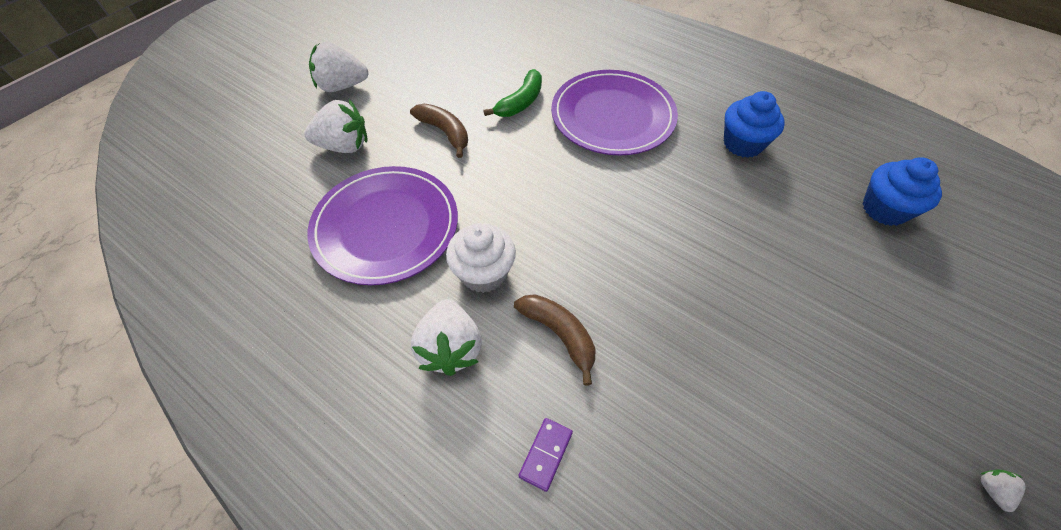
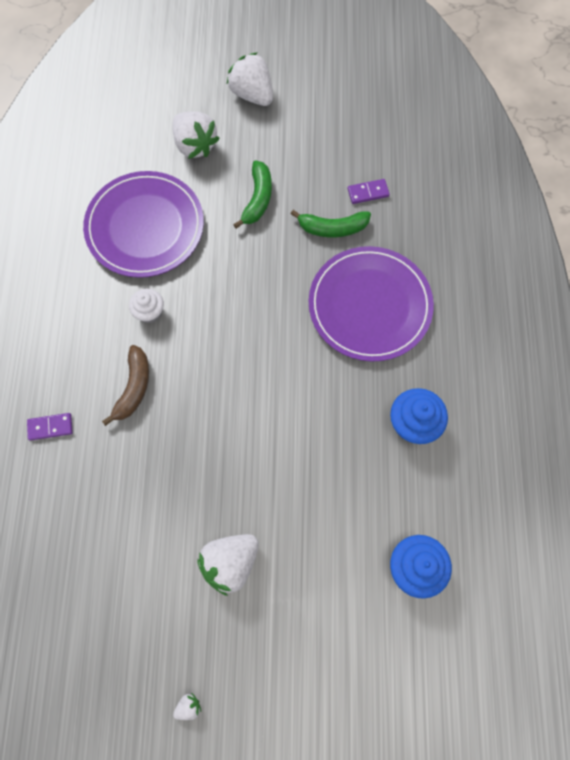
camera: 55 degrees right, 15 degrees up
(445, 132) = (257, 199): brown banana -> green banana
(451, 348) = (83, 330): white strawberry -> white strawberry (230, 563)
(484, 273) = (149, 312): white cupcake -> white cupcake, size x0.65
(509, 68) = (368, 192): none -> purple domino

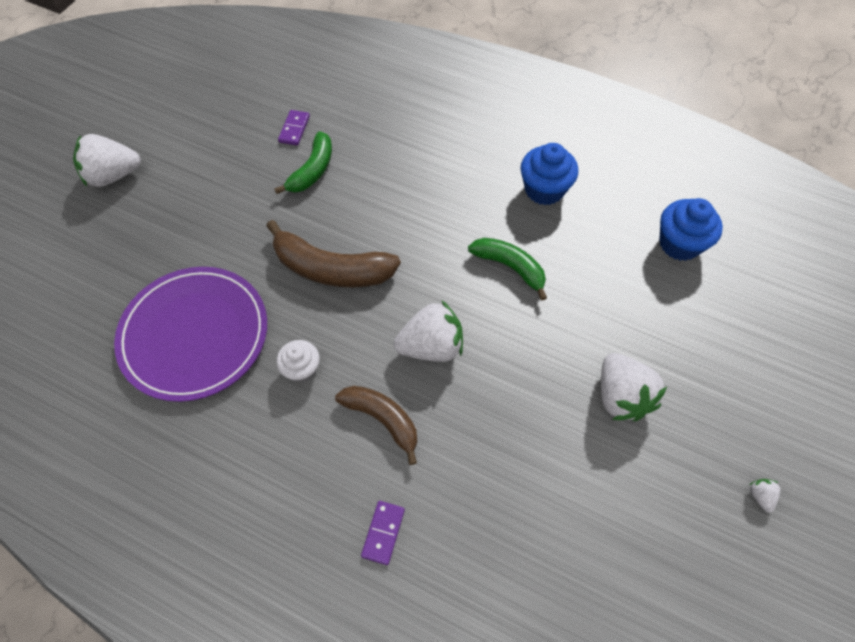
camera: 65 degrees left, 10 degrees down
(195, 145) = (131, 249): white strawberry -> white strawberry (431, 346)
(245, 289) = (331, 269): none -> brown banana
(257, 199) = (237, 218): green banana -> green banana (510, 267)
(369, 305) = (411, 174): purple plate -> none

